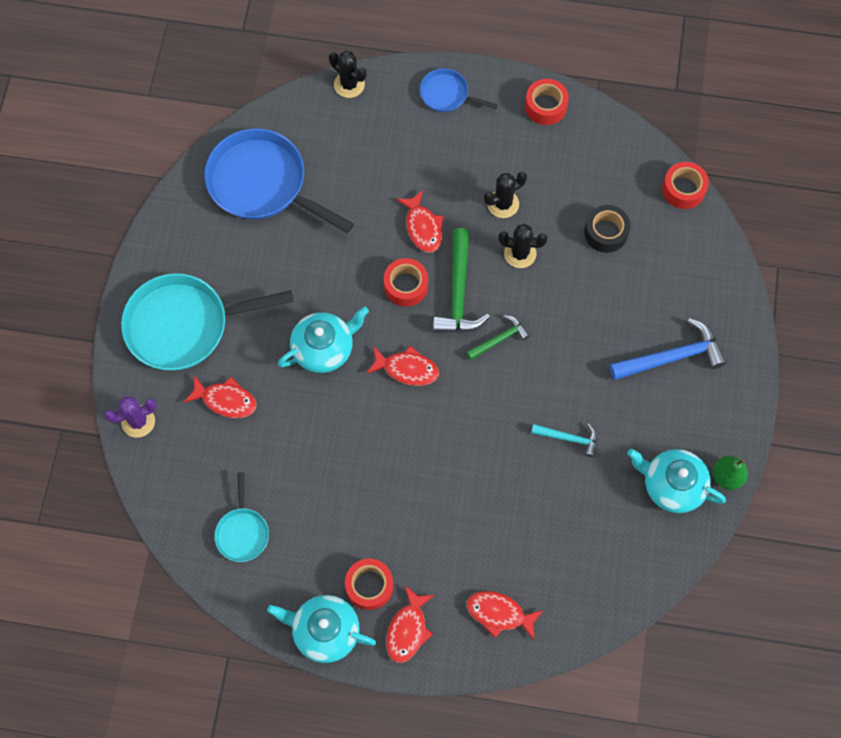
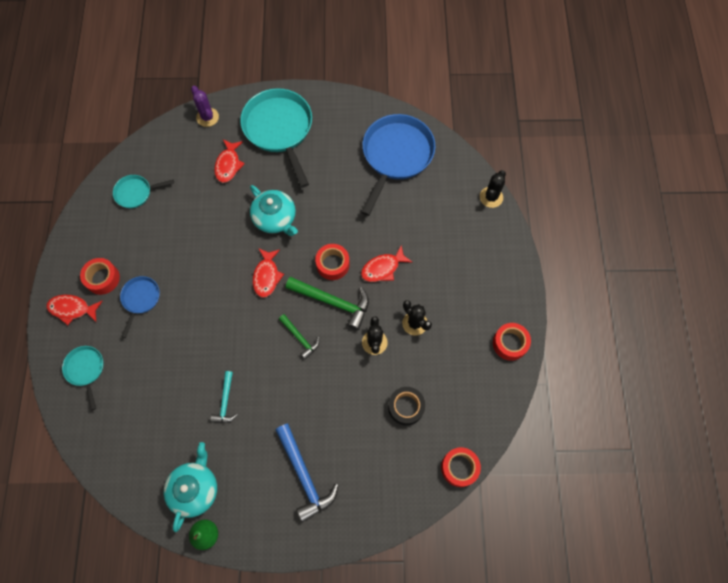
camera: 80 degrees right, 0 degrees up
(324, 631) = (70, 256): turquoise teapot -> none
(447, 94) = (501, 267): blue pan -> blue pan (140, 299)
(458, 293) = (333, 302): green hammer -> green hammer turned 150 degrees counterclockwise
(499, 614) = (86, 370): red fish -> turquoise pan

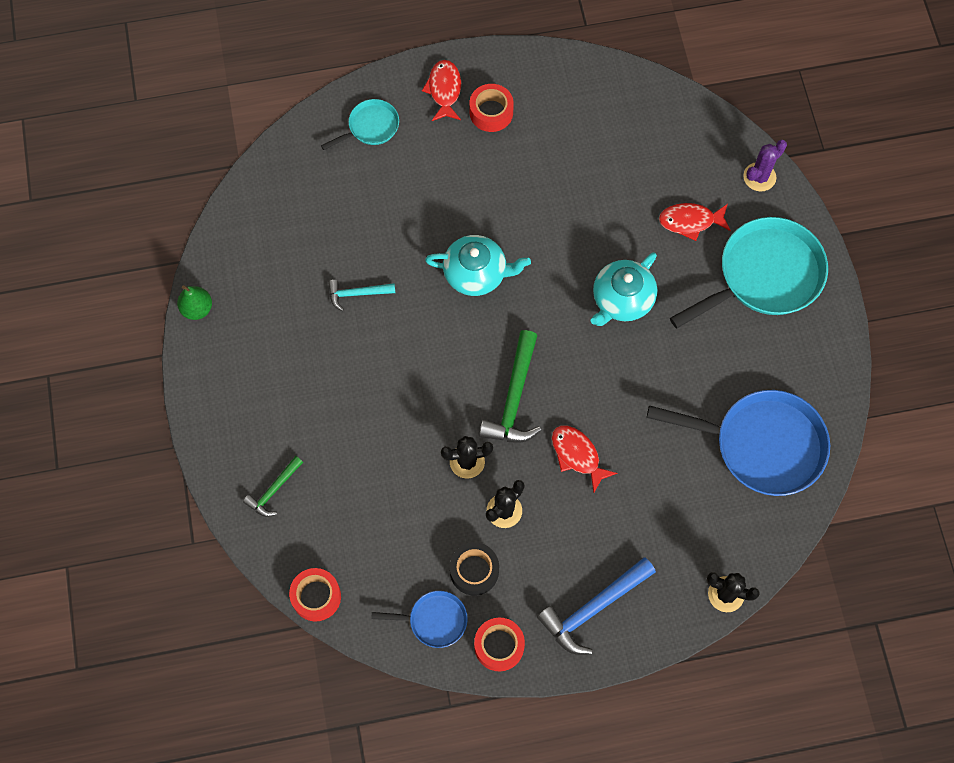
camera: 80 degrees right, 0 degrees up
(136, 193) = (620, 118): turquoise pan -> none
(140, 299) = (472, 163): blue pan -> blue pan (434, 620)
(195, 488) = (247, 284): turquoise teapot -> turquoise teapot (476, 273)
(266, 276) = (534, 306): red fish -> none
(300, 338) = (456, 366): green hammer -> green hammer (273, 490)
(304, 476) = (279, 406): blue hammer -> blue hammer (593, 609)
(332, 264) = (569, 387): red tape -> none
(406, 407) = (385, 516): black tape -> black tape (474, 571)

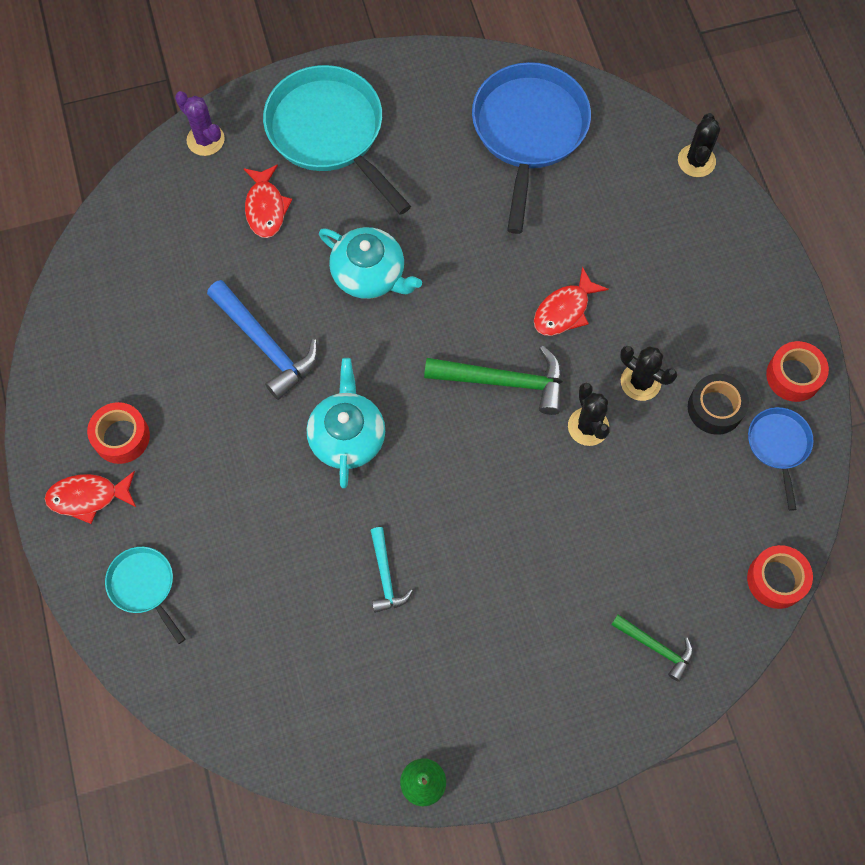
camera: 95 degrees left, 0 degrees up
(593, 609) = (735, 285): blue hammer -> blue hammer (266, 345)

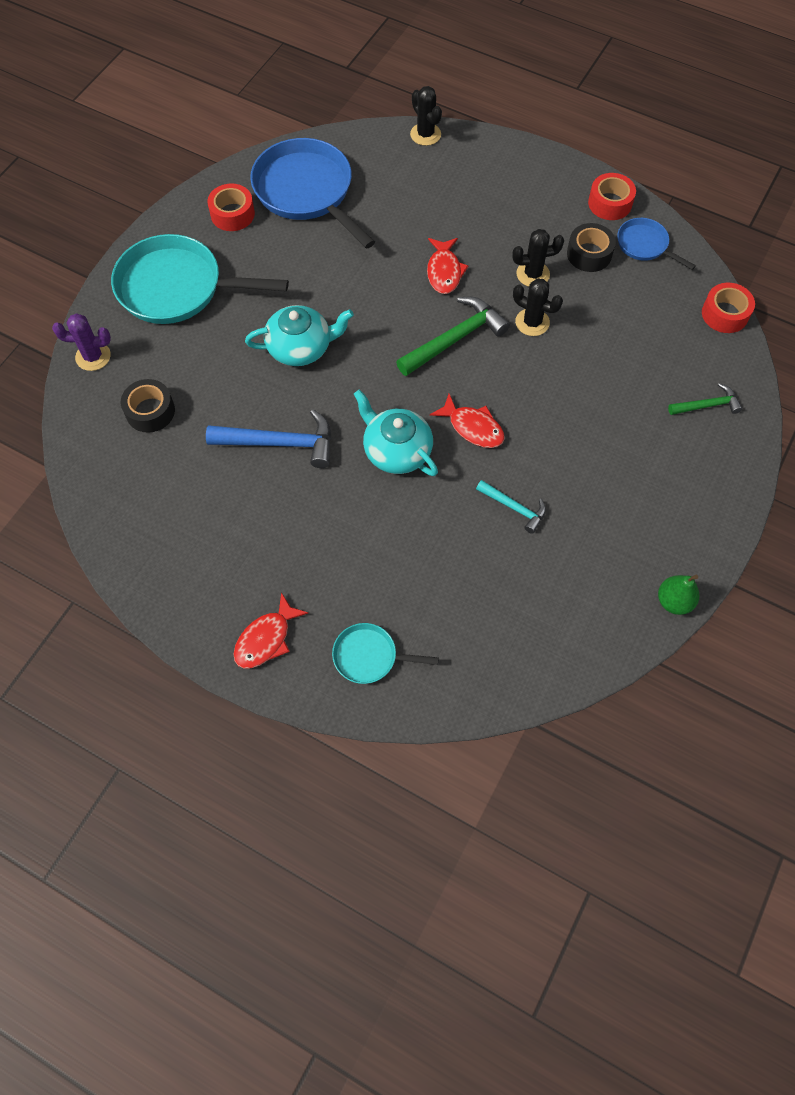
camera: 45 degrees left, 5 degrees down
(121, 437) = (246, 582): red tape -> red tape (232, 214)
(199, 227) = (150, 411): none -> black tape
(265, 208) = (184, 364): red fish -> red fish (473, 427)

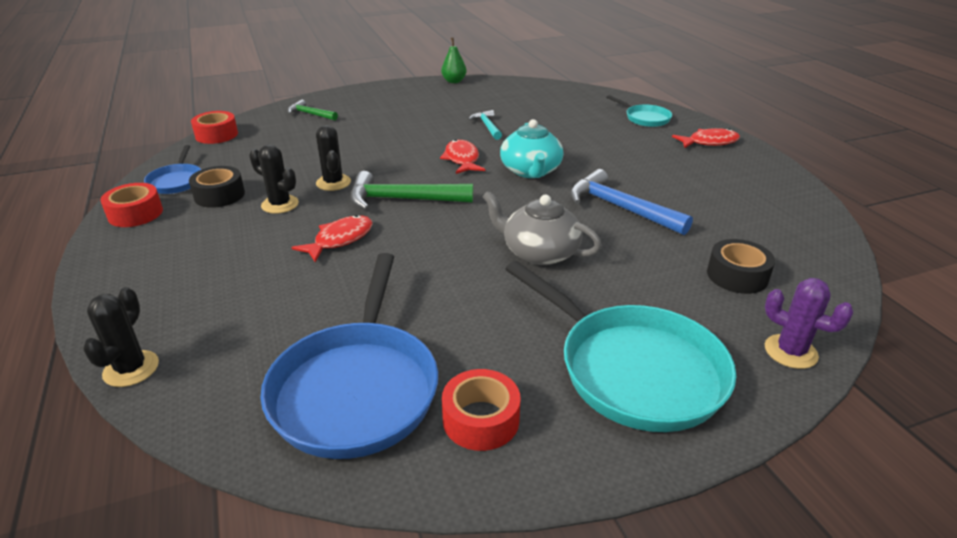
camera: 140 degrees left, 30 degrees down
(301, 347) = (539, 252): turquoise teapot -> grey teapot

